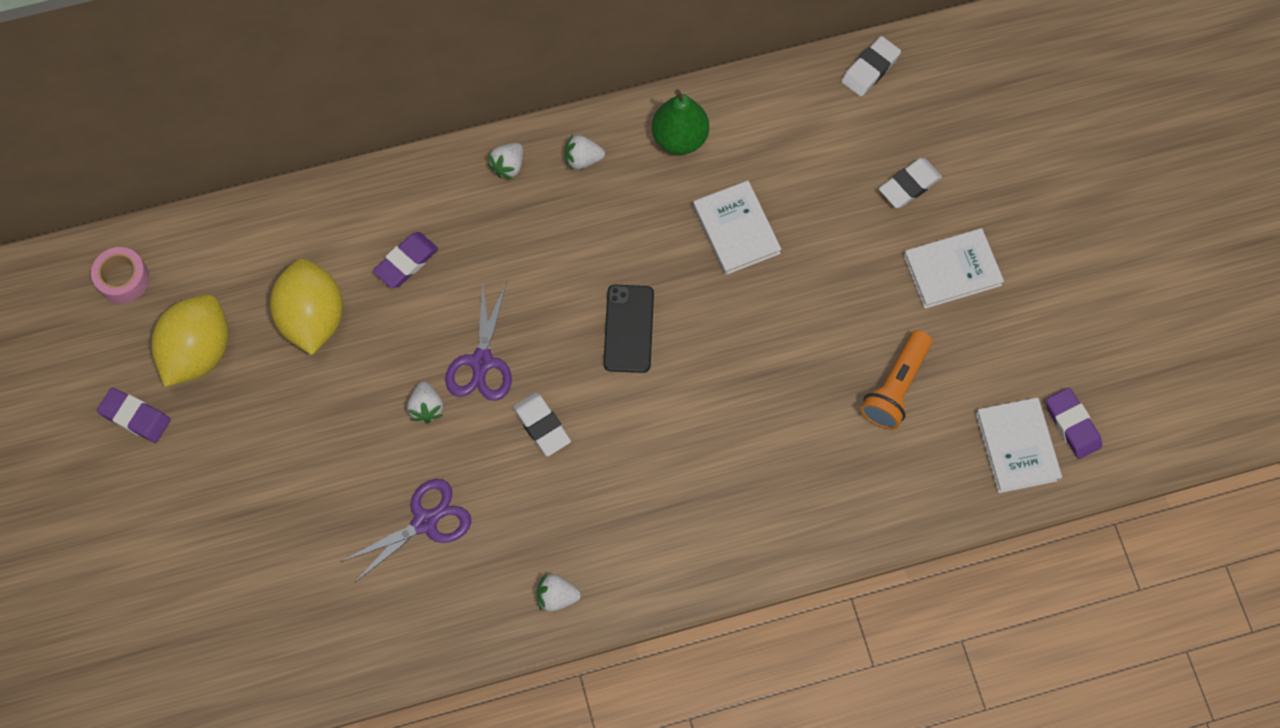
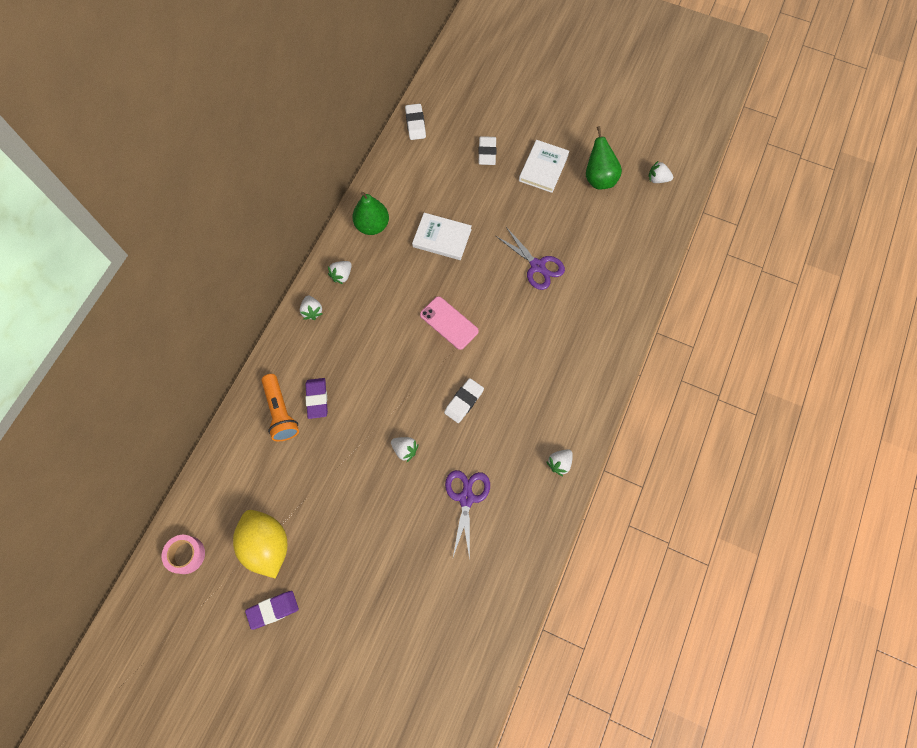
camera: 50 degrees left, 0 degrees up
(312, 318) = (304, 469): yellow lemon -> none
(481, 362) = (404, 404): purple scissors -> purple scissors (537, 266)
(542, 426) = (464, 401): white eraser -> white eraser turned 60 degrees counterclockwise
(629, 329) = (449, 323): black phone -> pink phone
(895, 387) = (580, 233): orange flashlight -> orange flashlight (281, 412)
(1001, 350) = (599, 179): none -> green pear
(1017, 446) = (649, 208): white book -> none
(1072, 425) = (657, 179): purple eraser -> white strawberry

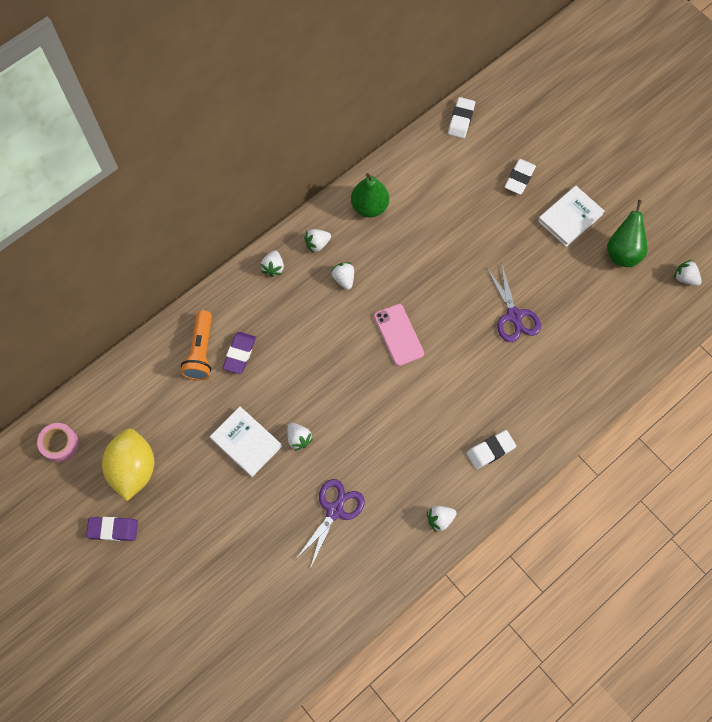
camera: 25 degrees right, 0 degrees up
(379, 295) = (344, 279): none -> white strawberry
(442, 238) = (432, 247): white book -> white book (246, 442)
(464, 401) = (376, 418): white eraser -> white eraser (490, 450)

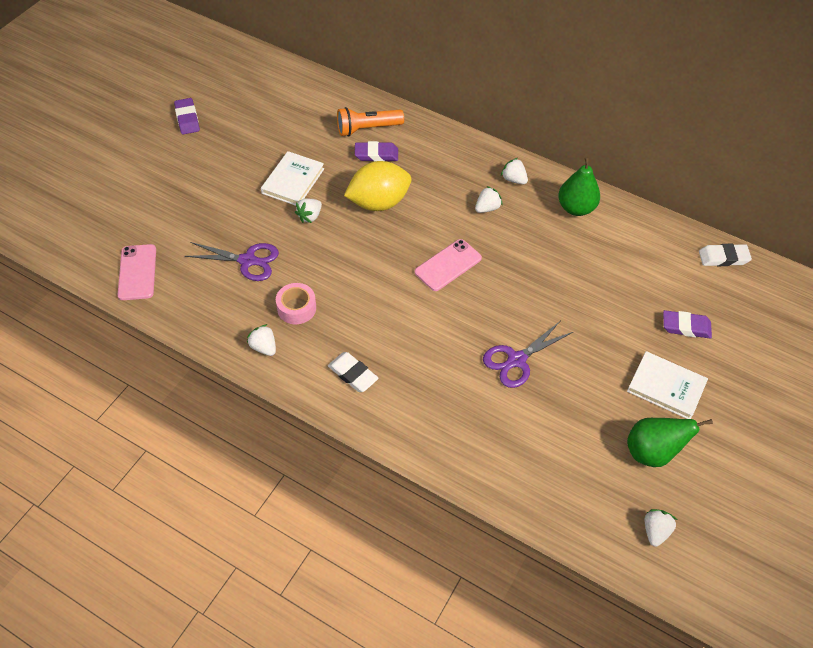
camera: 70 degrees right, 15 degrees down
(60, 444) = (251, 69): pink tape -> pink tape (296, 308)
(133, 469) = (244, 116): yellow lemon -> yellow lemon (378, 202)
(273, 267) = (473, 155): white strawberry -> none
(314, 620) = (137, 272): none -> pink phone
(519, 178) = (686, 327): white eraser -> purple eraser

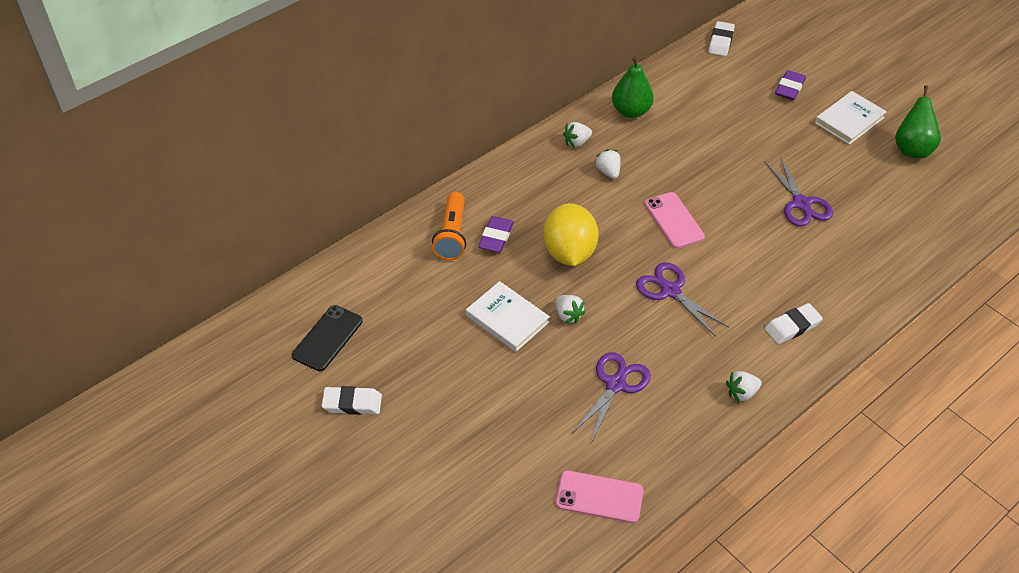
camera: 70 degrees left, 5 degrees down
(187, 119) = (352, 403): purple eraser -> white eraser
(241, 91) = (327, 338): none -> black phone
(296, 308) = (696, 354): pink tape -> none
(362, 278) = (670, 291): none -> purple scissors
(655, 531) = (985, 171): white strawberry -> none

